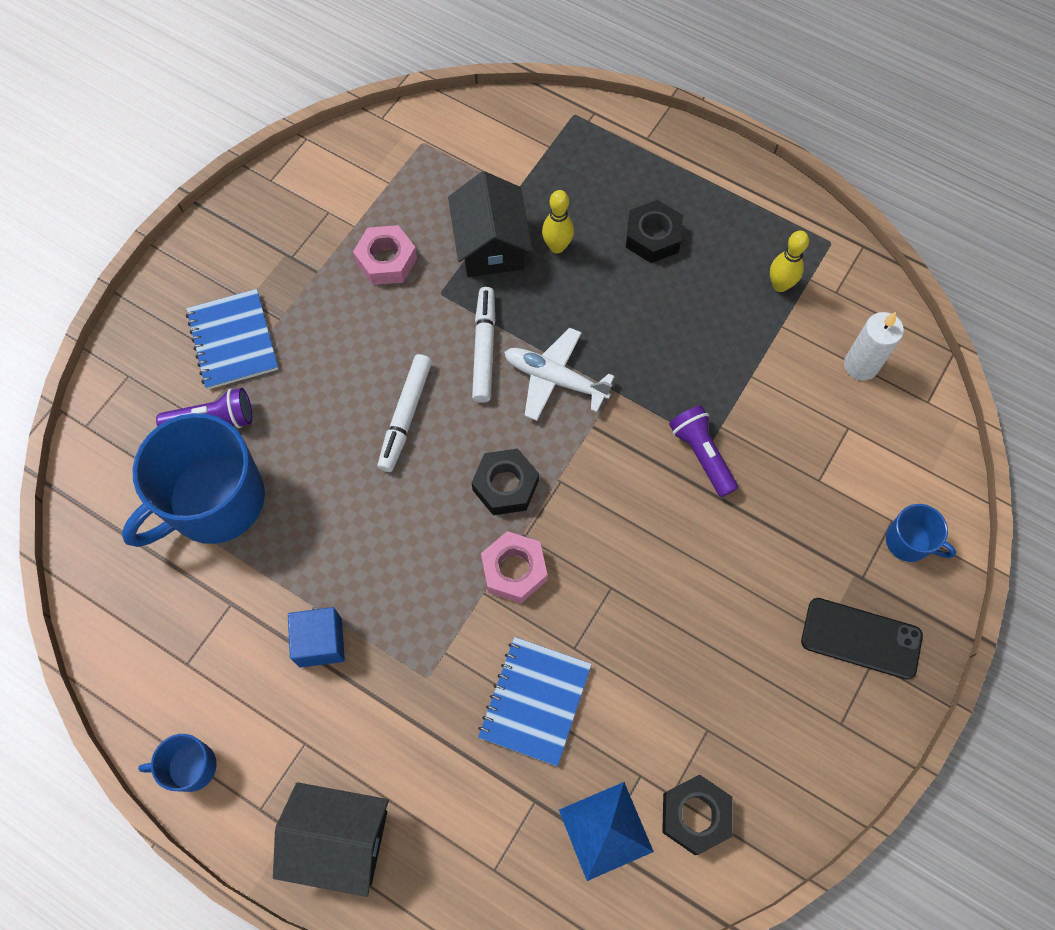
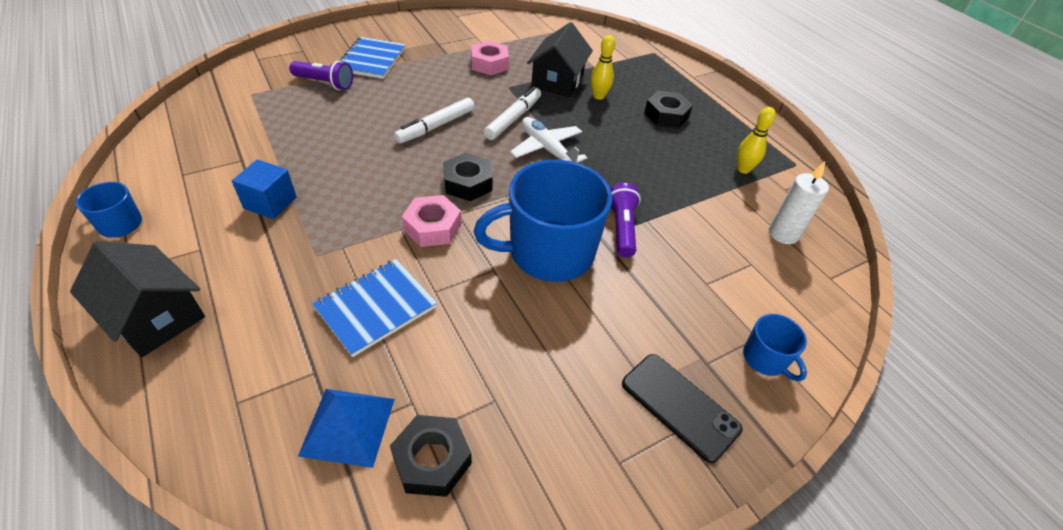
camera: 25 degrees right, 20 degrees down
(214, 501) = (286, 114): blue mug -> blue mug (549, 252)

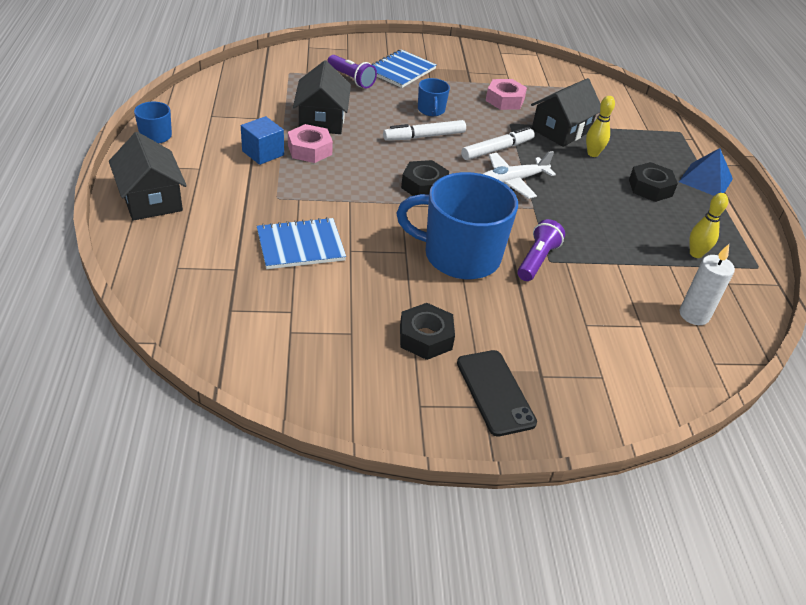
camera: 25 degrees right, 5 degrees down
(317, 140) = (322, 120): none -> black house
(348, 426) = (240, 308): blue pyramid -> blue pyramid (705, 180)
(432, 227) = (375, 208): pink nut -> pink nut (310, 150)
(432, 460) = (285, 348): black nut -> black nut (425, 337)
(547, 149) = (511, 181): white plane -> white plane turned 105 degrees counterclockwise
(765, 359) = (597, 392): blue mug -> blue mug (431, 110)

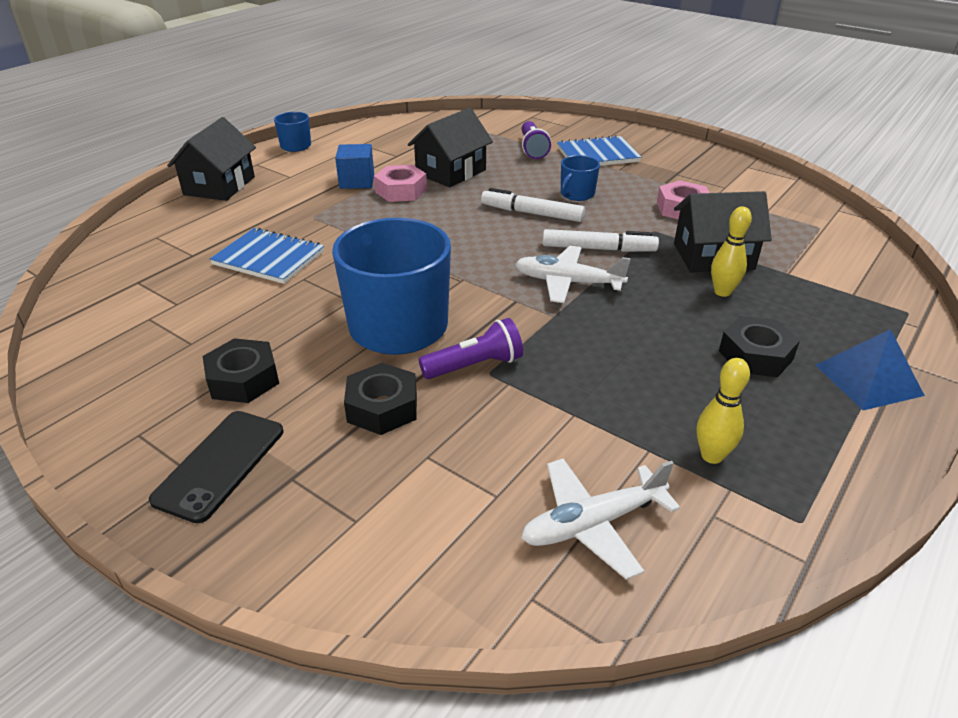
camera: 45 degrees right, 5 degrees down
(424, 186) = (461, 253): black nut -> black nut (382, 407)
(694, 315) = (592, 524): white candle -> white plane

